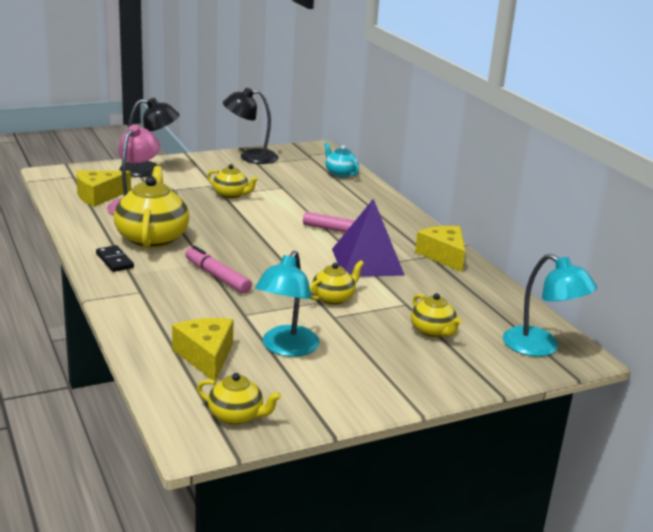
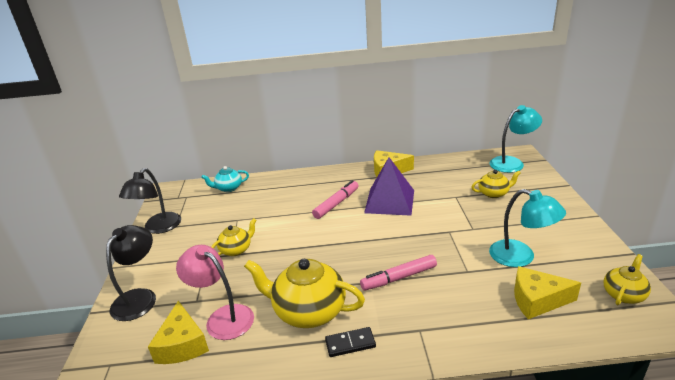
camera: 65 degrees left, 5 degrees up
(333, 298) = (445, 224): yellow teapot -> none

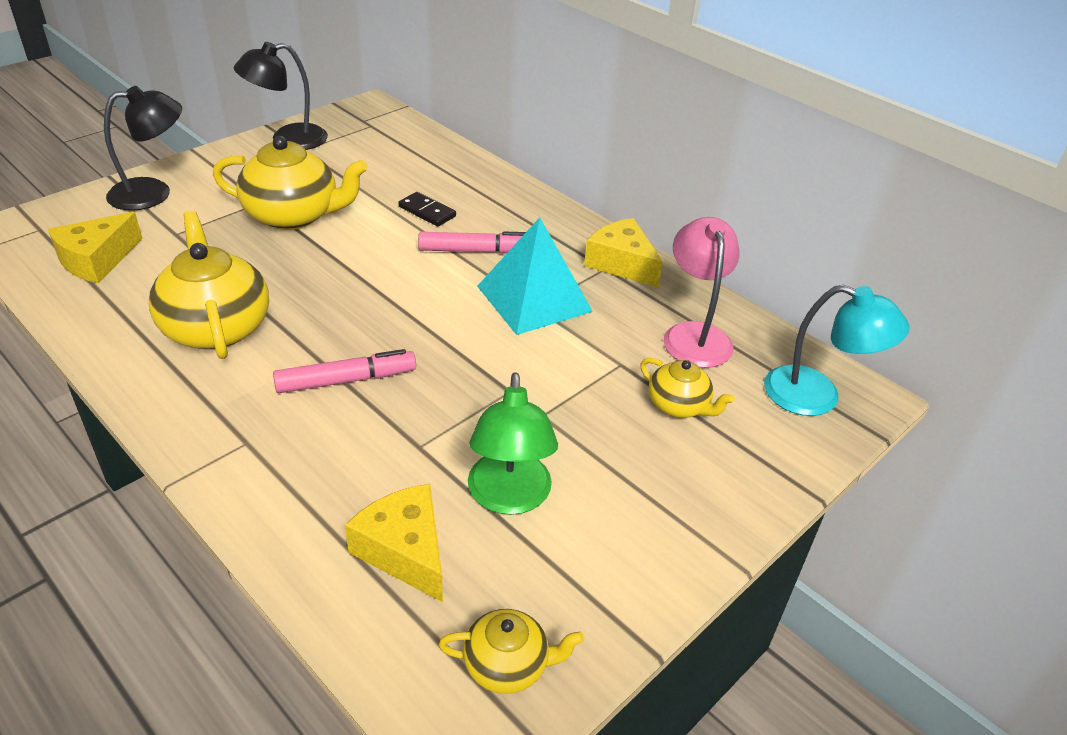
camera: 45 degrees right, 10 degrees up
(223, 317) = (159, 266): pink lamp -> pink lamp (695, 335)
(228, 188) = (422, 146): turquoise teapot -> none
(236, 249) = (294, 216): yellow teapot -> yellow teapot, size x1.85
(350, 344) = (178, 388): black domino -> black domino (427, 212)
(389, 201) = (534, 298): purple pyramid -> turquoise pyramid
(399, 278) = (346, 380): pink marker -> pink marker turned 135 degrees clockwise
(521, 257) = (509, 497): turquoise lamp -> green lamp

